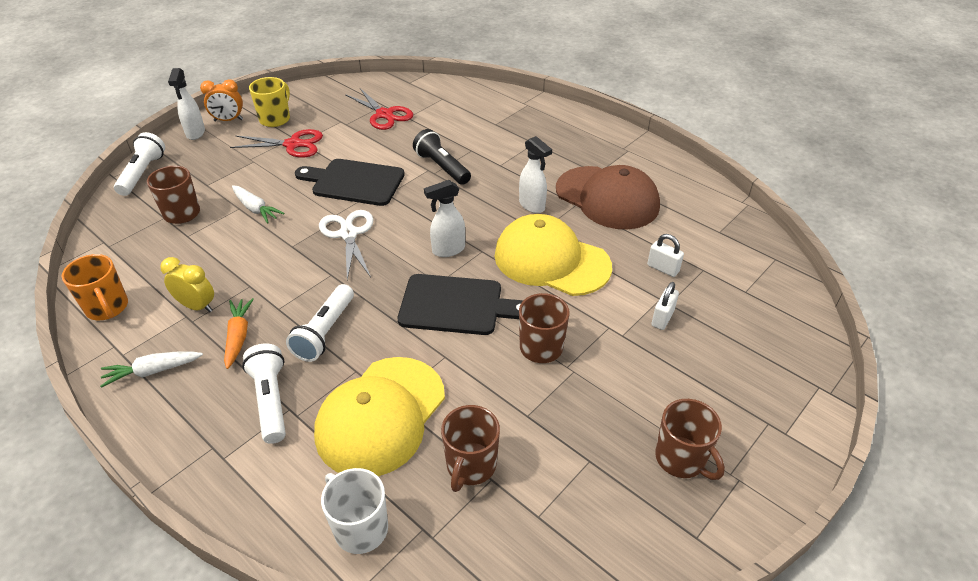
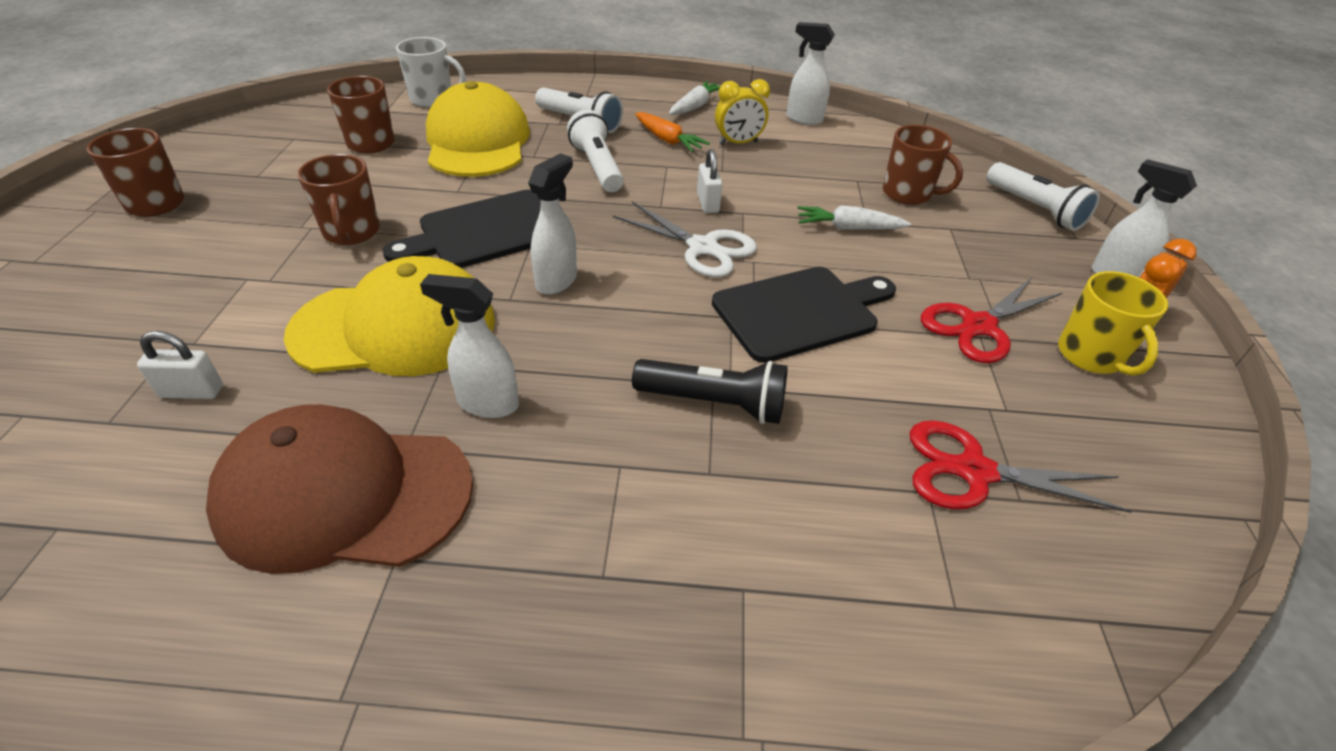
camera: 140 degrees right, 0 degrees up
(107, 308) = (803, 119): orange mug -> white spray bottle
(662, 318) = (186, 318): white padlock -> white padlock (707, 203)

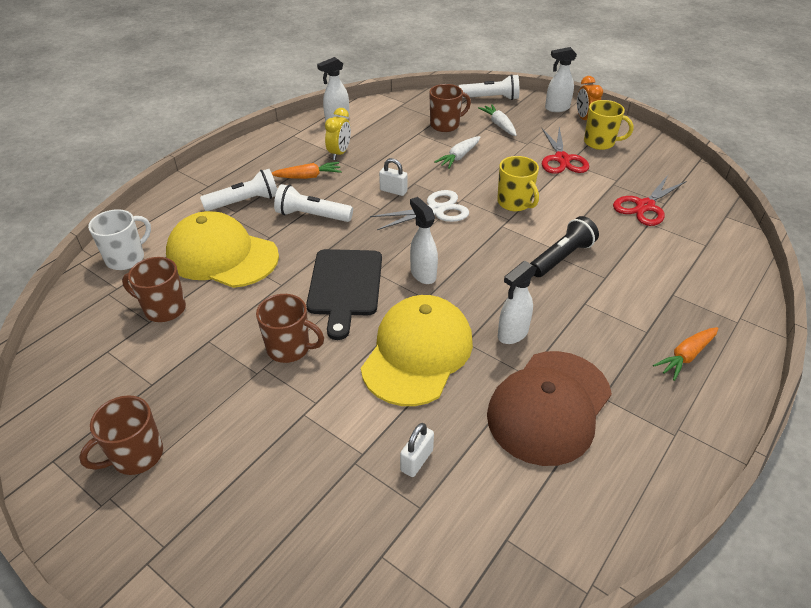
camera: 55 degrees left, 0 degrees up
(570, 661) = (685, 356): none -> orange carrot
(695, 106) = (277, 149): white carrot -> white carrot (499, 125)
(800, 312) = (515, 203): black cutting board -> yellow mug

